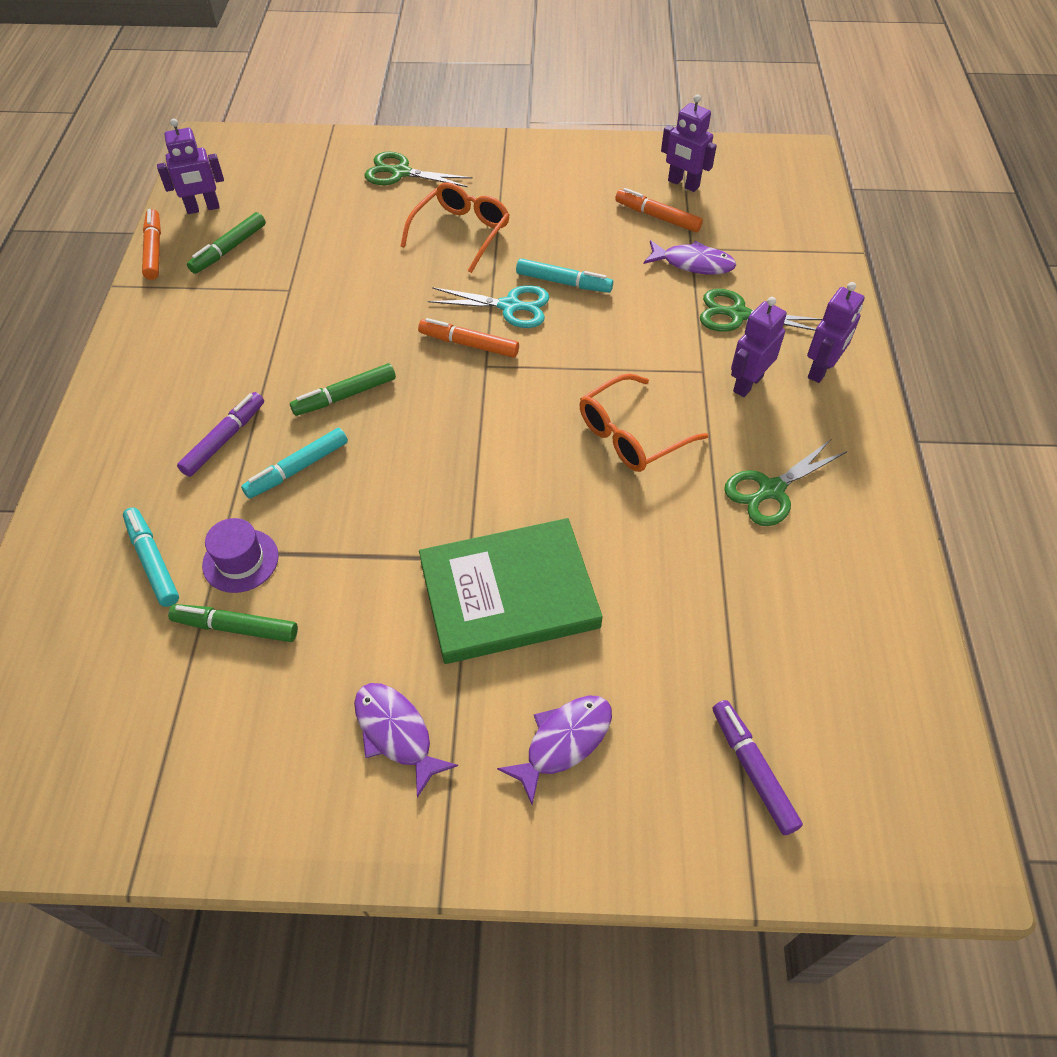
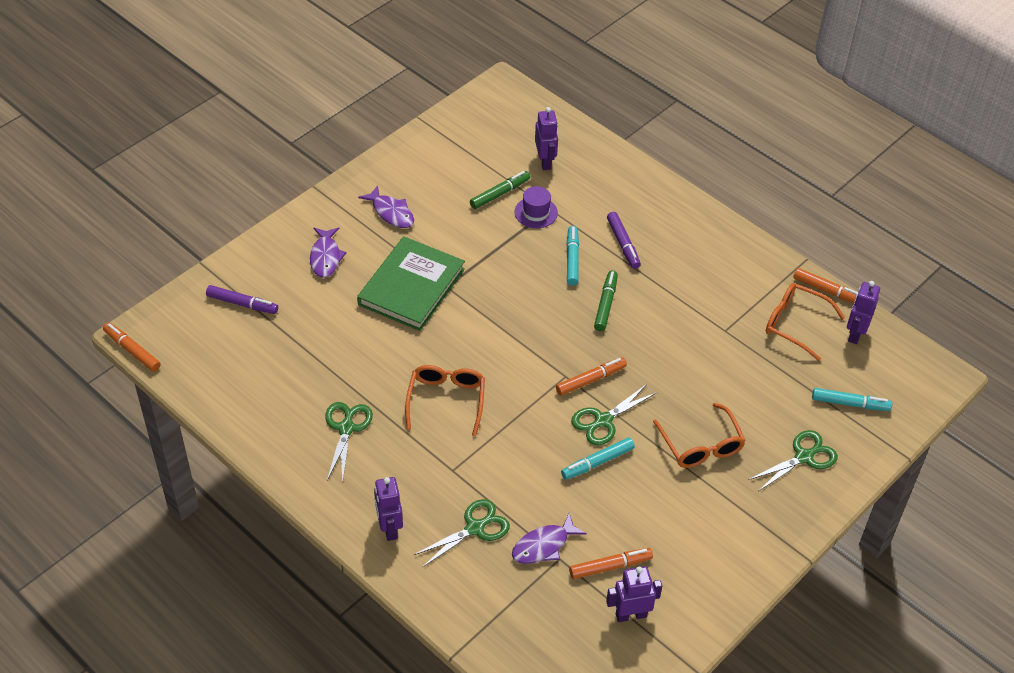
camera: 130 degrees right, 5 degrees down
(153, 561) = (568, 186): turquoise marker -> turquoise marker (850, 404)
(229, 249) = (795, 324): green marker -> orange glasses
(396, 733) = (391, 213): purple fish -> purple fish turned 45 degrees clockwise
(510, 306) = (603, 420): turquoise scissors -> green scissors
(747, 384) = (420, 482): purple robot -> purple robot (545, 161)
(982, 833) = (132, 351): none -> orange marker

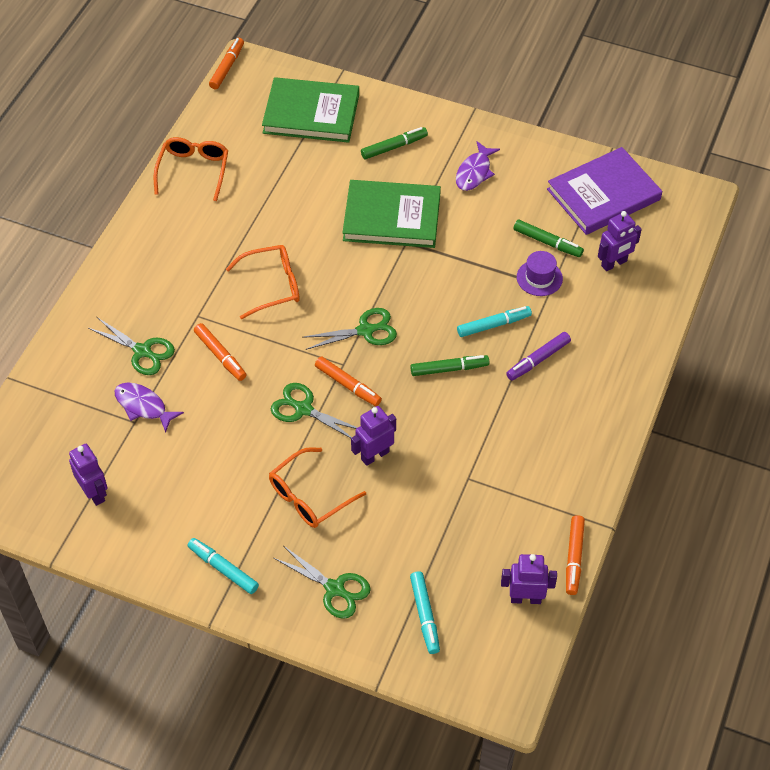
camera: 70 degrees right, 5 degrees up
(242, 304) = (311, 113): purple marker -> green book
(325, 257) = (394, 147): purple fish -> green marker
(346, 428) = (210, 229): green scissors -> green scissors (365, 330)
(389, 528) = (119, 293): purple robot -> purple robot (374, 455)
(467, 141) = (603, 194): none -> purple book
(597, 462) = (252, 419): turquoise marker -> turquoise marker (223, 569)
(610, 566) = (140, 462): orange marker -> orange marker (220, 356)
(795, 324) = (509, 538): orange glasses -> orange glasses (193, 170)

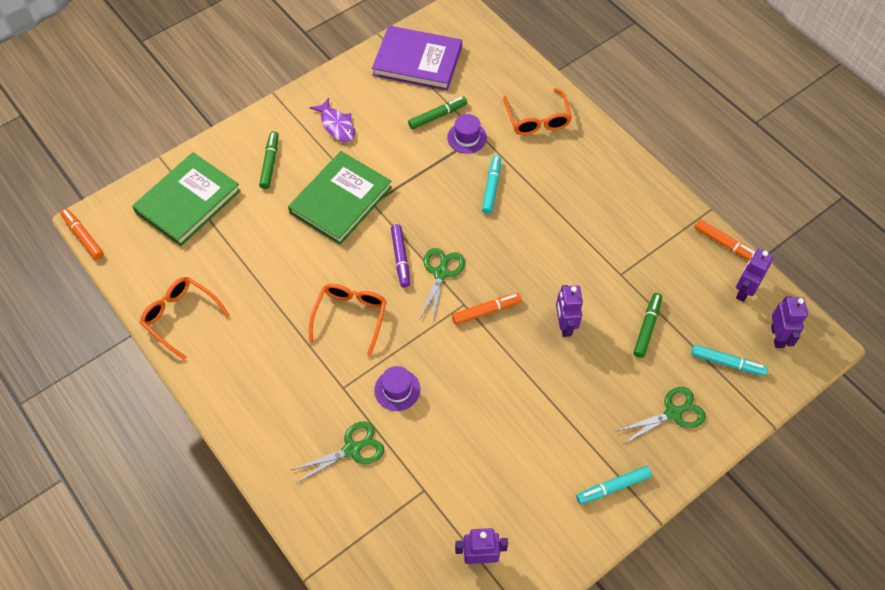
camera: 60 degrees left, 5 degrees up
(143, 406) = (412, 475): purple fish -> none
(220, 356) = (397, 389): orange marker -> purple hat
(303, 409) = (490, 353): green scissors -> none
(309, 496) = (577, 390): orange glasses -> orange glasses (537, 119)
(449, 369) = (514, 236): green marker -> green marker (647, 327)
(538, 360) = (541, 177): purple marker -> purple marker (400, 258)
(603, 194) = (417, 61): purple book -> purple book turned 75 degrees counterclockwise
(614, 263) = (484, 88): purple robot -> purple robot (777, 336)

